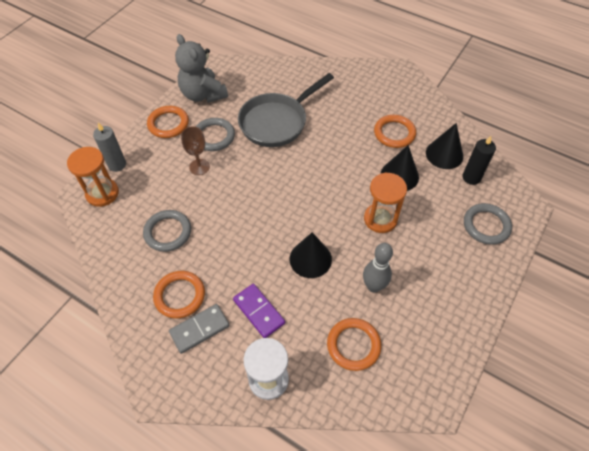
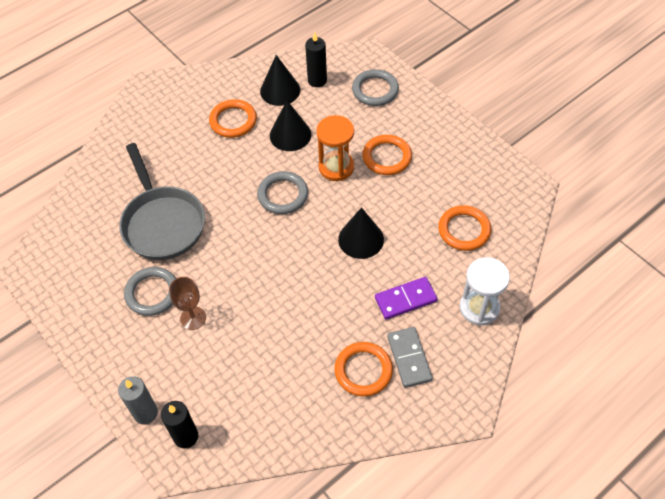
camera: 70 degrees left, 0 degrees up
(102, 193) = (186, 436): orange hourglass -> black candle
(168, 124) = (105, 341): orange ring -> orange ring (387, 157)
(168, 232) = (275, 369): grey ring -> grey ring (282, 195)
(203, 94) = (74, 291): grey teddy bear -> none
(373, 286) = (409, 196): grey bowling pin -> none

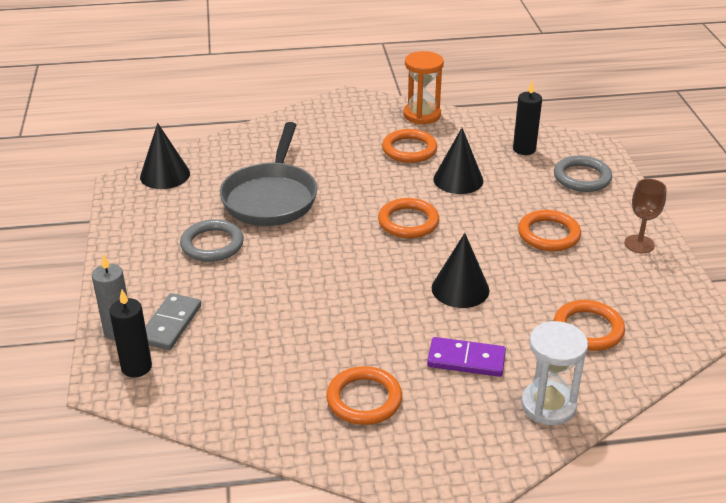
camera: 30 degrees right, 20 degrees down
(193, 318) = (231, 279): brown goblet -> brown goblet (639, 244)
(280, 90) = (477, 143): black cone -> black cone (165, 175)
(282, 195) = (408, 222): grey ring -> orange ring
(336, 167) = (485, 222): orange hourglass -> orange hourglass (422, 115)
(409, 358) = (425, 412): grey domino -> grey domino (170, 324)

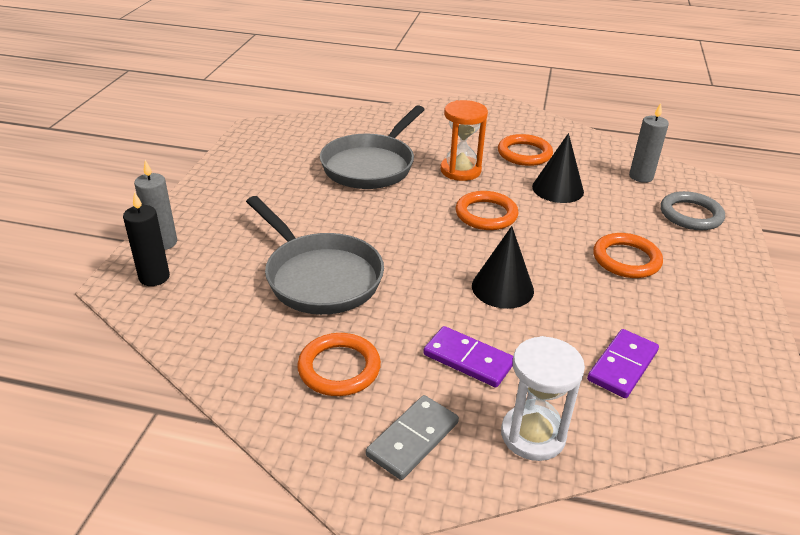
camera: 20 degrees right, 0 degrees up
(165, 175) = (293, 129): black cone -> none
(170, 324) = (210, 248): grey domino -> grey domino (413, 439)
(212, 244) = (293, 191): grey ring -> none
(294, 323) = (319, 277): none -> grey pan
(422, 115) = (553, 128): orange hourglass -> orange hourglass (460, 170)
(524, 149) = (641, 177): black candle -> grey candle
(588, 329) = (622, 365): orange ring -> purple domino
(639, 244) = (725, 293): brown goblet -> none

